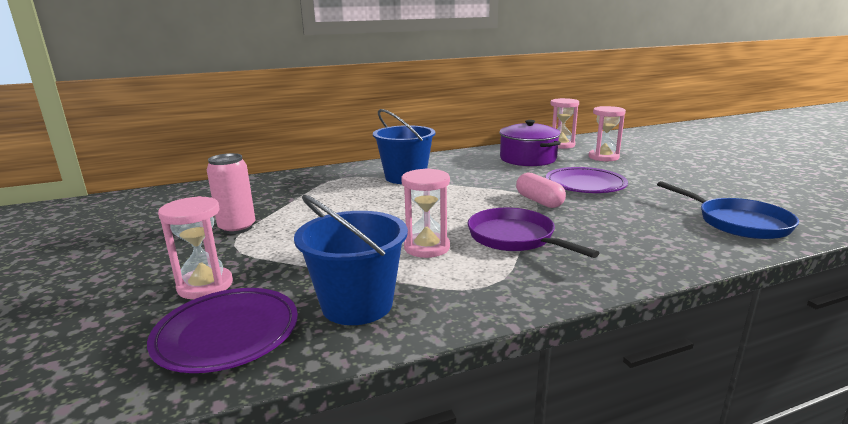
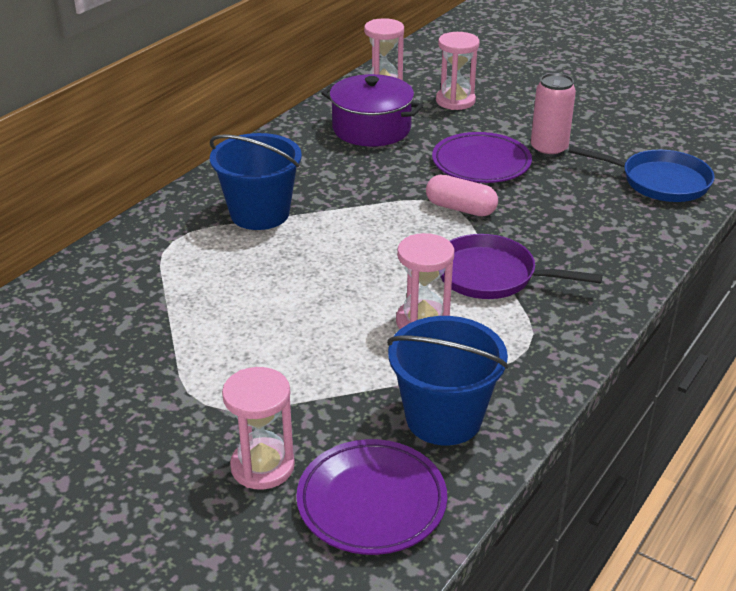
camera: 35 degrees left, 15 degrees up
(237, 228) = (166, 378): pink can -> pink can (548, 149)

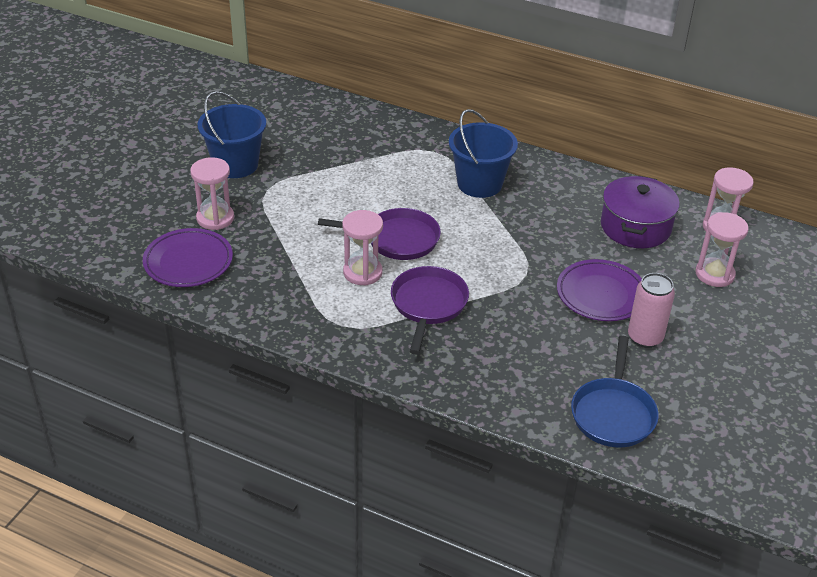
camera: 80 degrees right, 5 degrees up
(358, 287) = (397, 239): none -> purple pan
(443, 418) = (262, 287): blue bucket -> blue bucket (235, 165)
(460, 208) = (521, 285): pink capsule -> none

